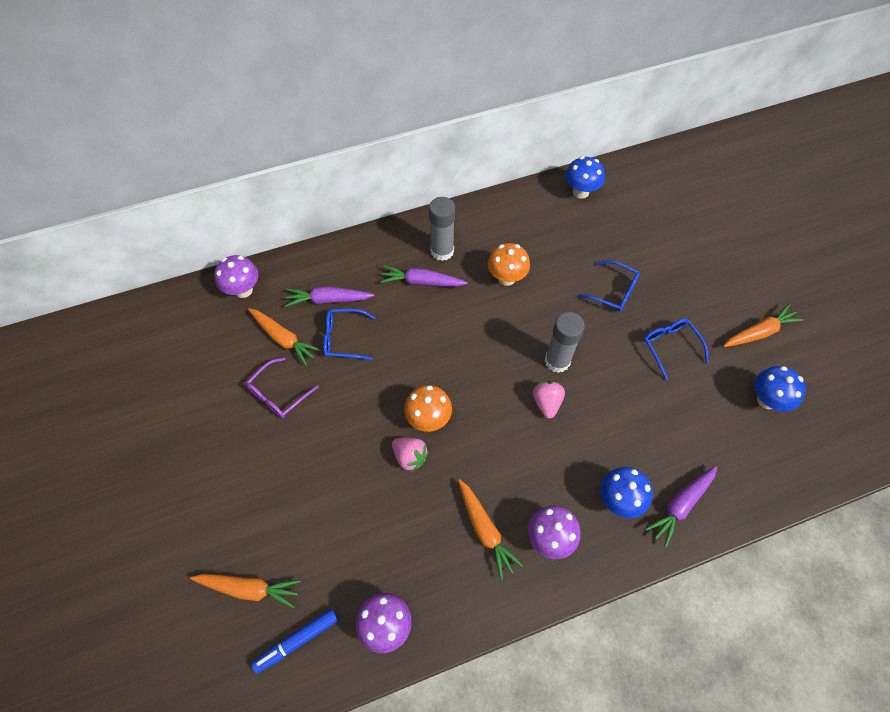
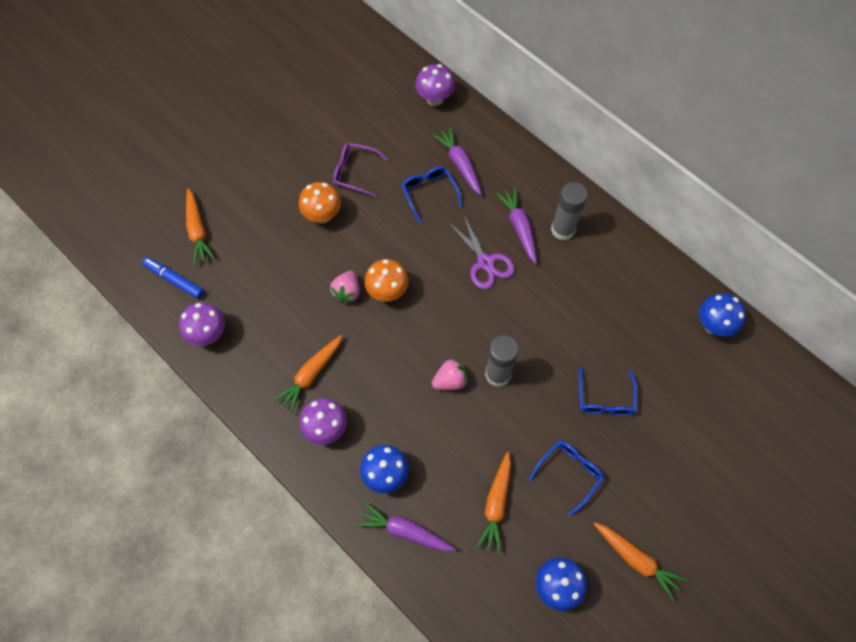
camera: 65 degrees right, 5 degrees up
(283, 339) = (405, 150): orange carrot -> orange carrot (496, 504)
(442, 323) = (485, 263): none -> purple scissors
(506, 278) = (565, 296): orange mushroom -> orange mushroom (322, 215)

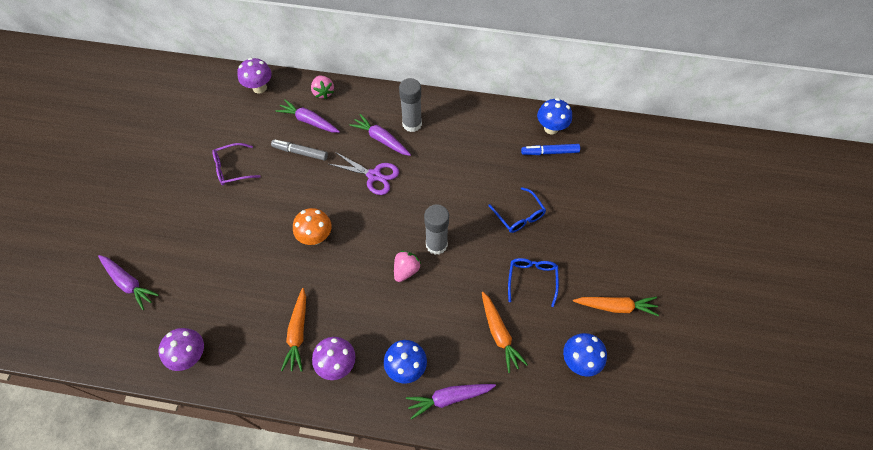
camera: 35 degrees left, 5 degrees down
(174, 280) = (132, 332): blue marker -> blue marker (549, 152)
(198, 231) = (129, 283): orange carrot -> purple carrot
(322, 215) = (227, 212): orange mushroom -> none
(347, 292) = (285, 256): pink strawberry -> pink strawberry (323, 92)
(429, 193) = (300, 152): blue glasses -> grey marker

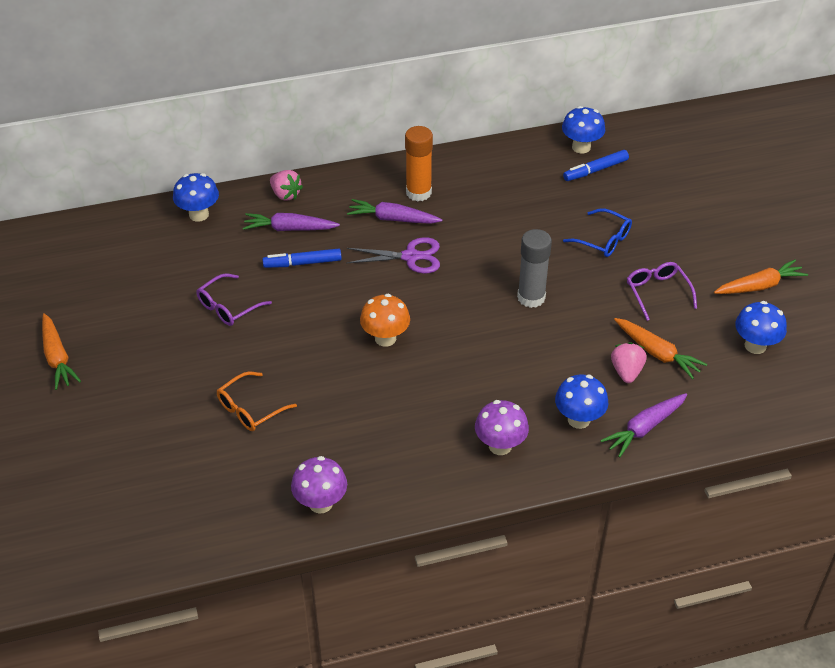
camera: 25 degrees left, 15 degrees down
(129, 283) = (184, 464): purple carrot -> none
(195, 257) = (250, 409): none -> orange glasses
(259, 88) = (199, 214): purple mushroom -> blue mushroom
(298, 333) = (433, 434): orange carrot -> orange carrot (57, 357)
(300, 152) = (302, 263): grey marker -> blue marker
(406, 270) = (514, 333): pink strawberry -> pink strawberry (626, 372)
(412, 124) = (418, 192): grey glue stick -> orange glue stick
(532, 279) = (657, 292): blue glasses -> purple glasses

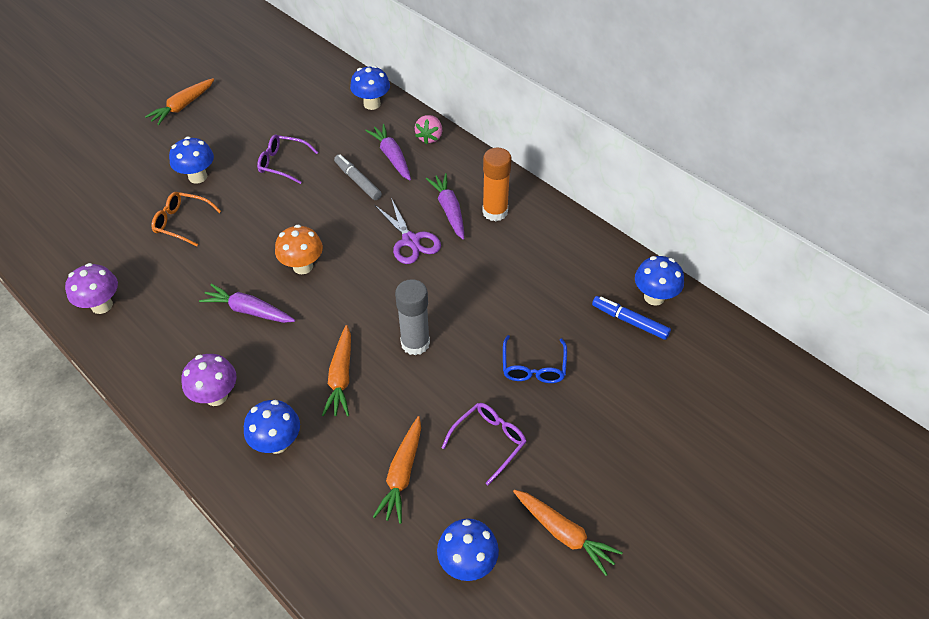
camera: 60 degrees right, 5 degrees up
(190, 377) = (198, 177): none -> blue mushroom
(302, 263) = (358, 181): blue marker -> grey marker
(535, 356) = (341, 377): none -> orange carrot
(626, 372) = (361, 457): pink strawberry -> none
(644, 428) = (292, 502): purple carrot -> purple carrot (249, 311)

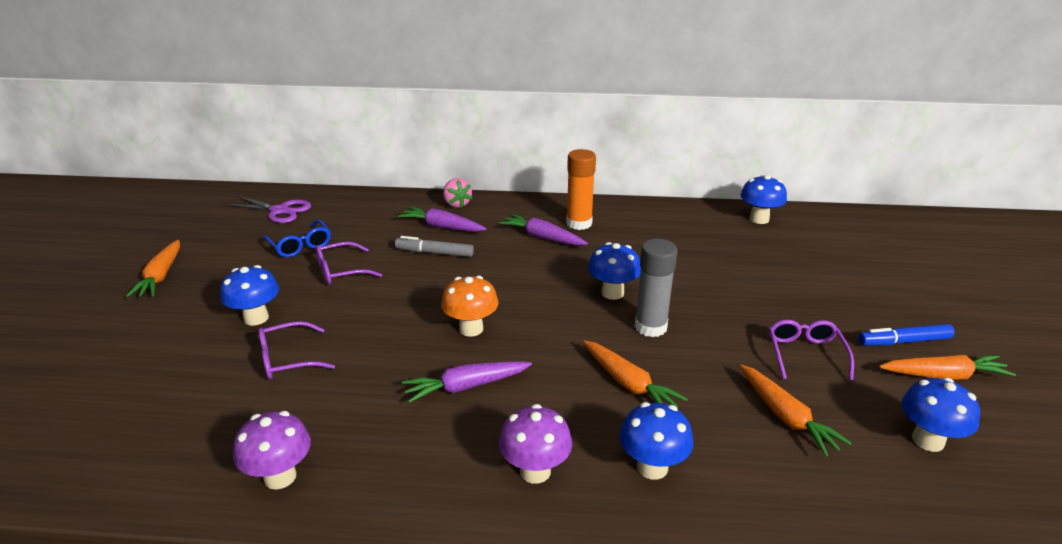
camera: 40 degrees left, 20 degrees down
(182, 222) = (288, 359): orange glasses -> purple glasses
(372, 104) = (373, 204): blue mushroom -> blue mushroom (612, 293)
(411, 241) = (541, 268): purple scissors -> purple scissors (280, 211)
(533, 367) = (755, 294): blue glasses -> blue glasses (300, 245)
(629, 321) = (767, 238): blue marker -> blue marker (904, 341)

